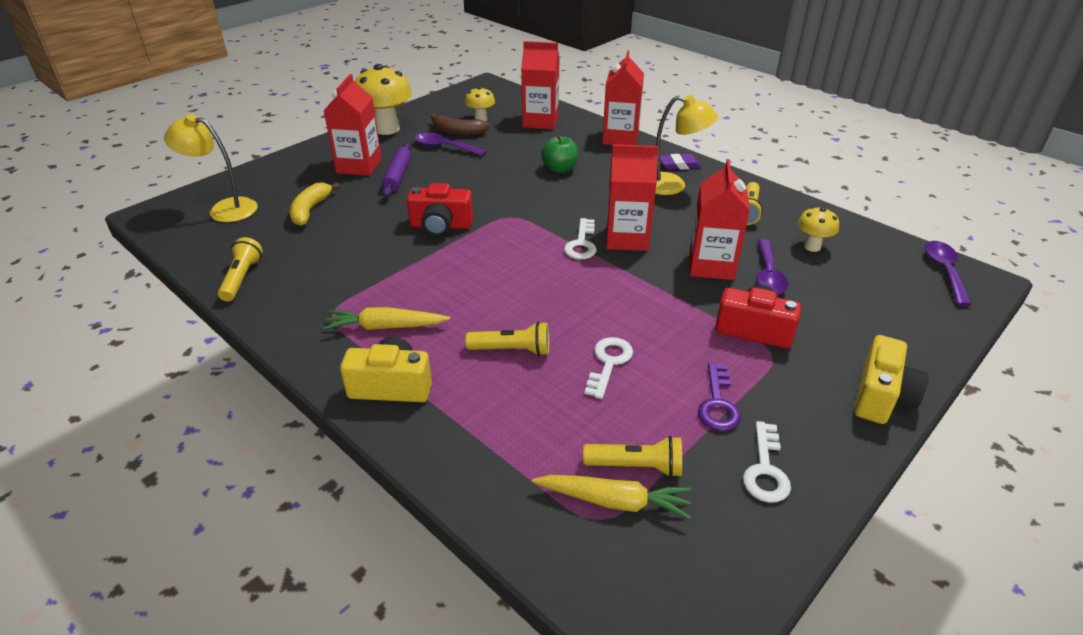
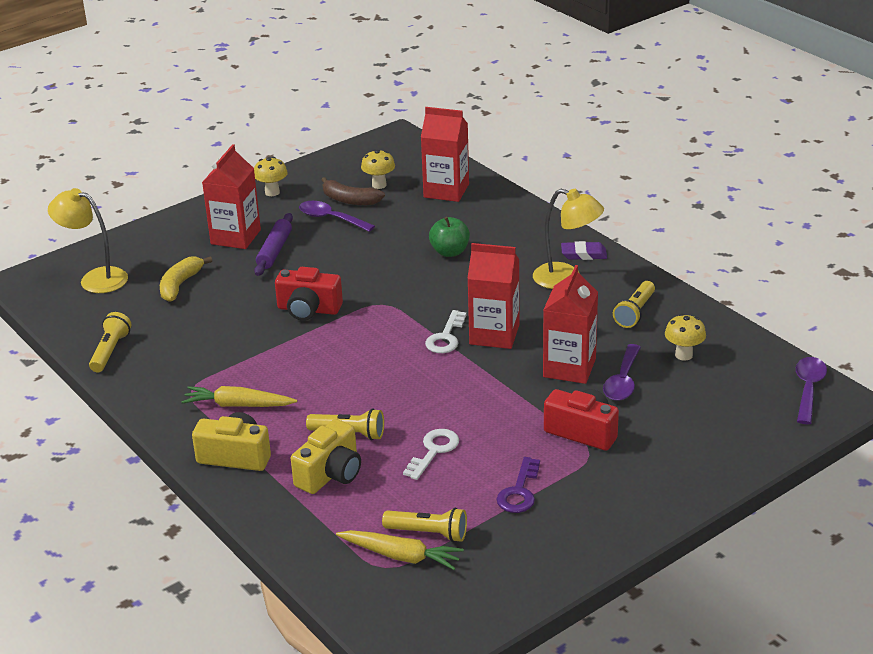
camera: 10 degrees right, 5 degrees down
(387, 129) = (272, 192): yellow mushroom -> yellow mushroom, size x0.53
(620, 138) = (530, 217): red carton -> none
(765, 469) = (537, 544): white key -> none
(881, 397) = (671, 497): yellow camera -> yellow camera (330, 474)

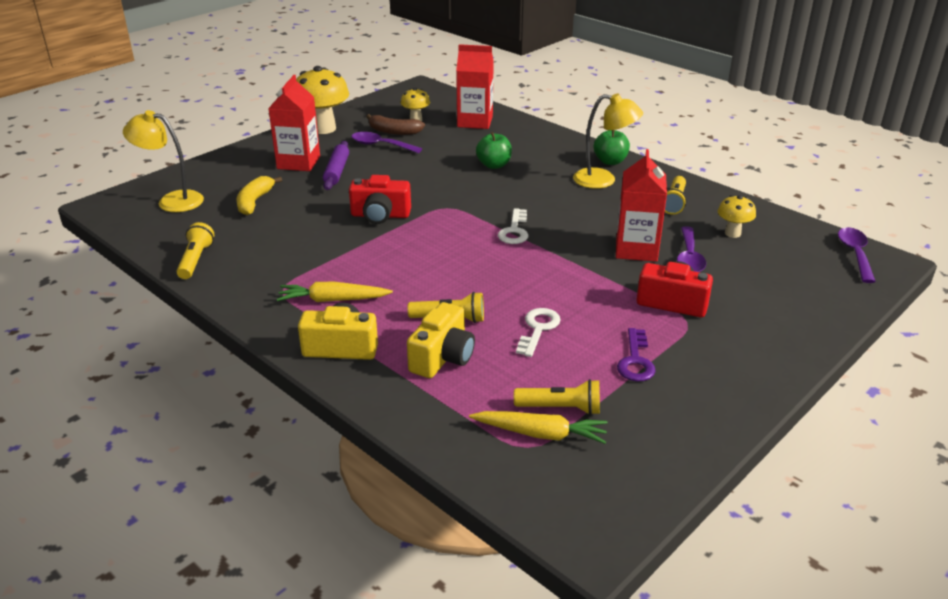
camera: 10 degrees left, 0 degrees up
(272, 192) = (323, 129): yellow mushroom -> yellow mushroom, size x1.87
(494, 334) = (557, 226): red carton -> none
(583, 254) = (610, 161): purple eraser -> green apple

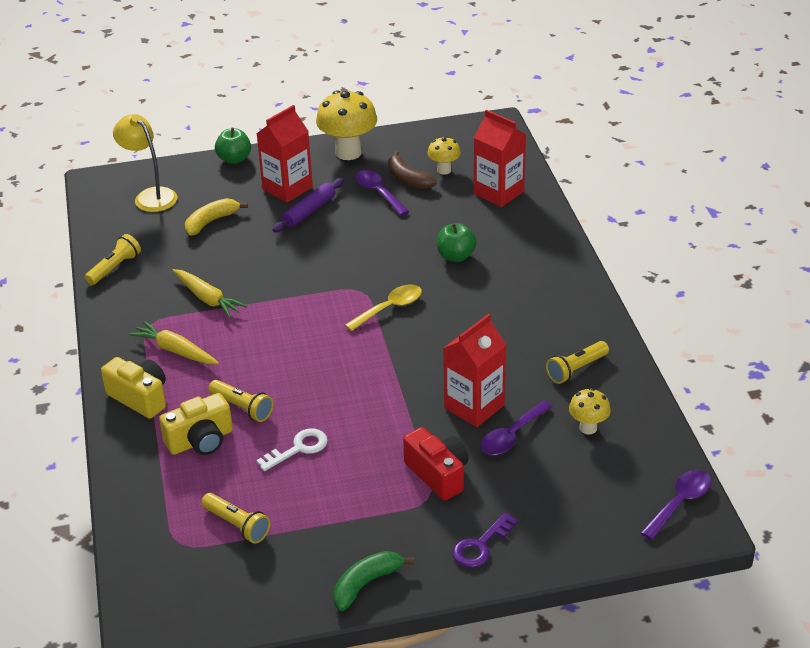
camera: 35 degrees right, 5 degrees up
(380, 215) = (296, 277): red camera -> none
(486, 211) = (389, 308): none -> yellow spoon
(514, 231) = (390, 341): white key -> none
(540, 434) = (200, 538): yellow carrot -> yellow carrot (207, 299)
(603, 180) = (539, 315): yellow lamp -> none
(610, 161) = (574, 294): green apple -> green apple (234, 159)
(635, 360) = (340, 513): purple key -> purple key (480, 545)
(727, 403) = (366, 584): none -> green banana

